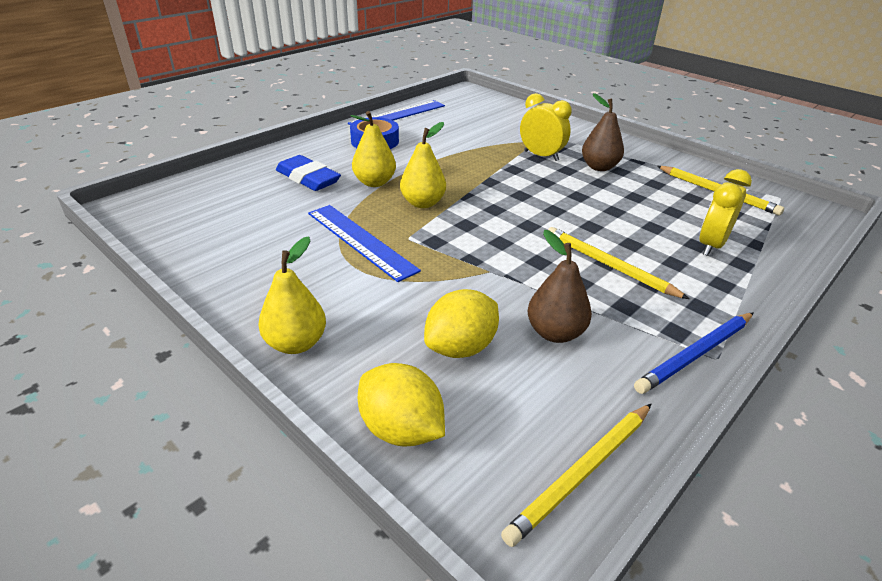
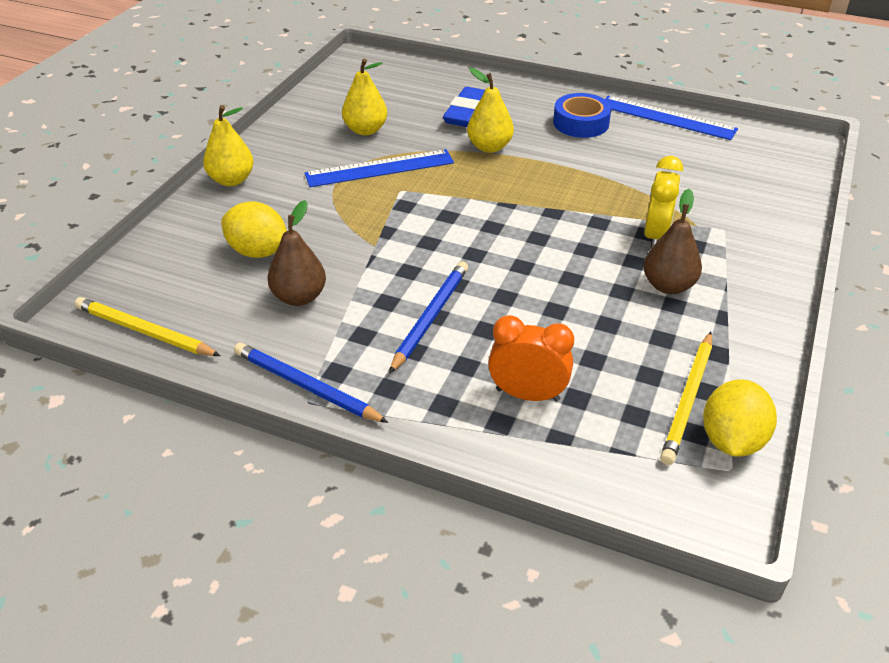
camera: 70 degrees right, 5 degrees up
(360, 241) = (379, 168): blue ruler -> blue ruler turned 45 degrees clockwise
(401, 429) = (163, 245): yellow lemon -> yellow lemon (731, 440)
(423, 203) = (470, 183): yellow pear -> yellow pear (365, 130)
(609, 265) = (430, 317): yellow pencil -> blue pencil
(711, 245) = (527, 394): yellow clock -> orange clock

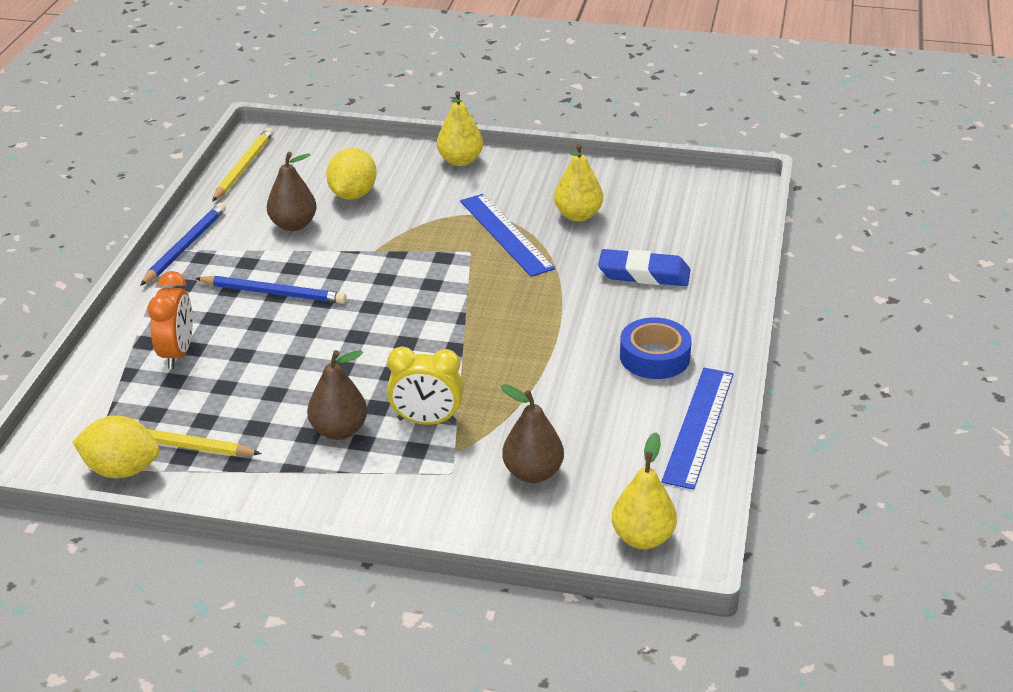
camera: 80 degrees right, 5 degrees down
(489, 147) = (573, 296): yellow pear -> yellow pear (642, 537)
(723, 191) = (533, 473): none -> brown pear

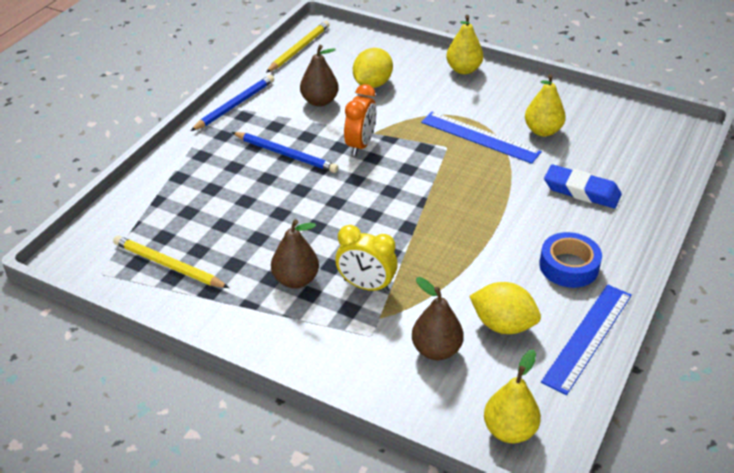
camera: 15 degrees right, 5 degrees up
(122, 470) = (124, 279): yellow lemon -> yellow lemon (503, 325)
(177, 353) = (198, 191): orange clock -> orange clock (360, 145)
(506, 234) = (480, 137): blue ruler -> blue ruler turned 45 degrees counterclockwise

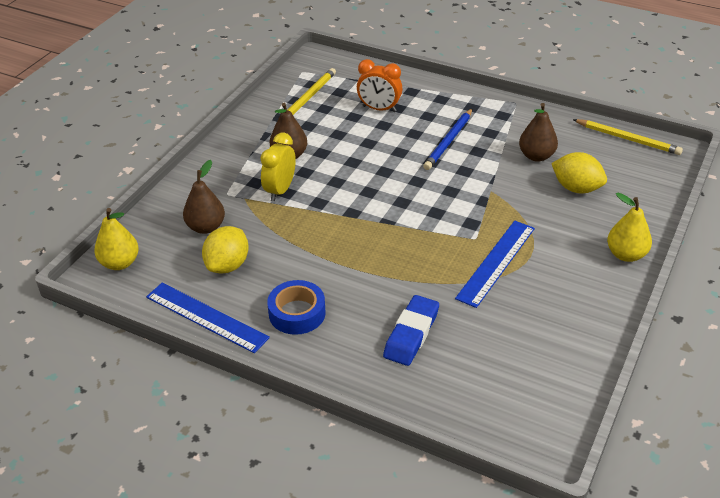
camera: 90 degrees right, 0 degrees up
(234, 105) = (518, 109): blue pencil -> none
(360, 145) = (469, 183): orange clock -> orange clock (379, 109)
(542, 131) = (516, 312): yellow pear -> none

